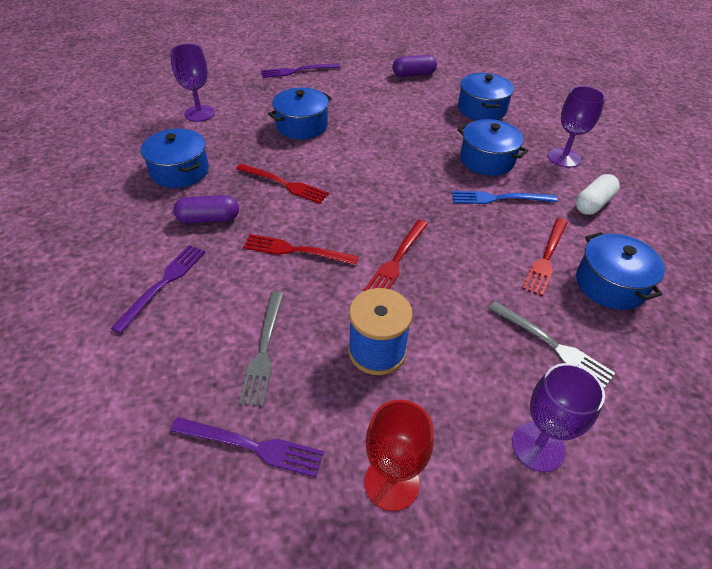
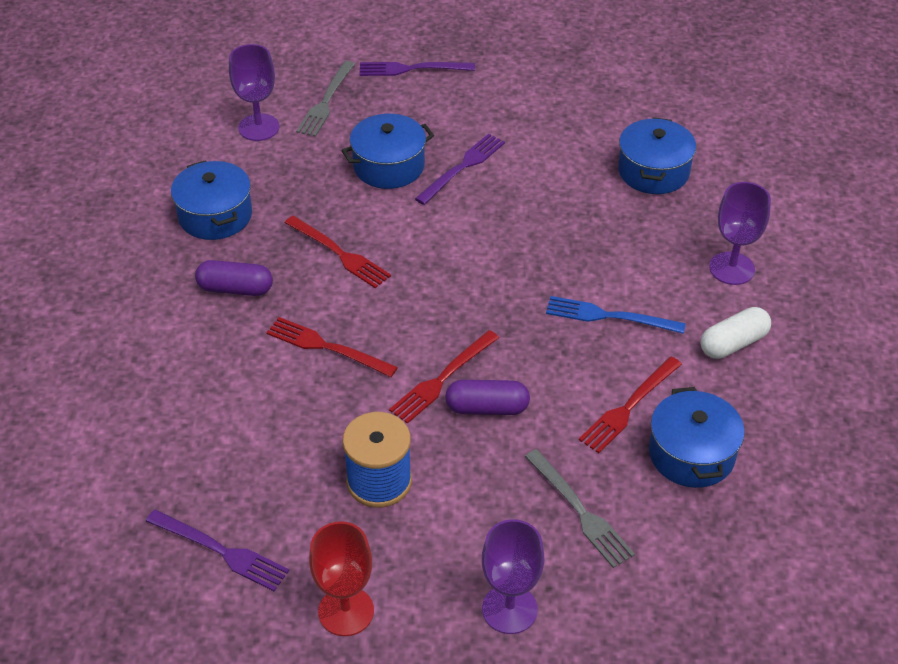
camera: 15 degrees right, 0 degrees up
(163, 284) = (168, 363): purple fork -> purple fork (462, 167)
(263, 350) = (258, 458): grey fork -> grey fork (326, 101)
(413, 74) = (579, 96): purple capsule -> purple capsule (487, 408)
(487, 160) = (620, 256): blue pot -> none

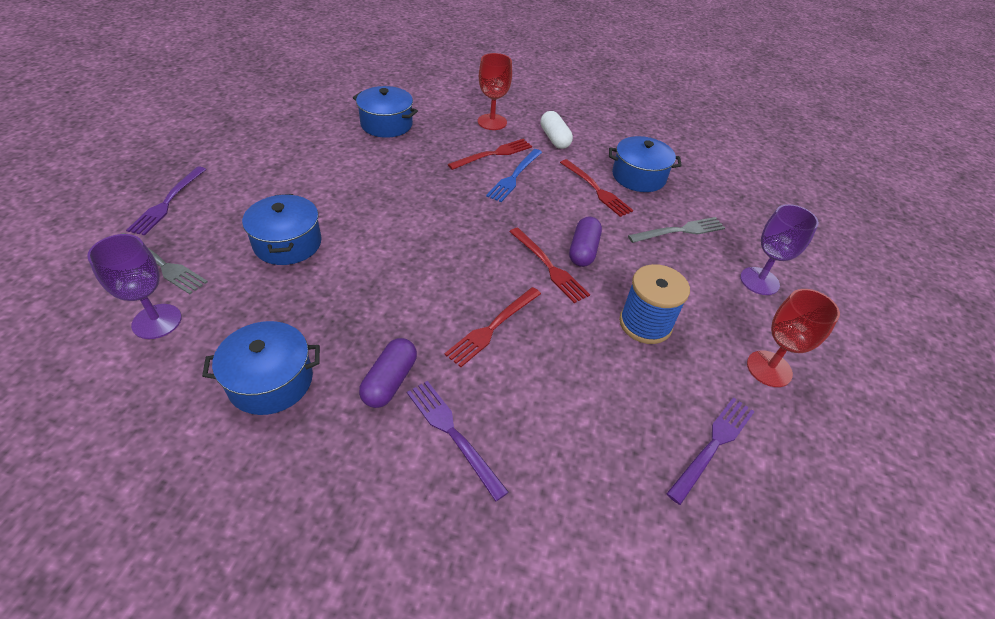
camera: 80 degrees left, 0 degrees up
(339, 254) = (381, 297): red fork -> red fork (493, 154)
(462, 167) = (320, 204): purple fork -> purple fork (453, 433)
(732, 268) = (492, 122): purple goblet -> red goblet

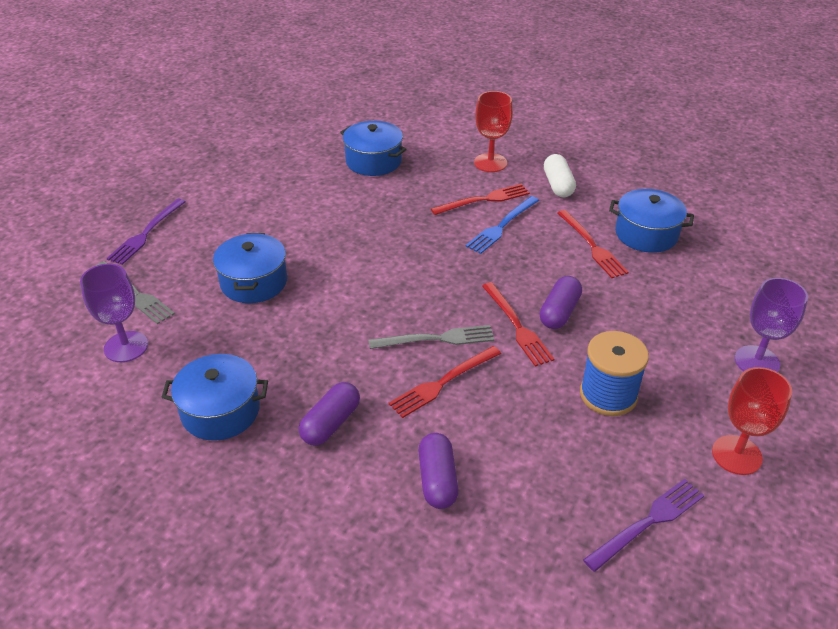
camera: 15 degrees right, 5 degrees down
(453, 433) = (382, 478): purple fork -> none
(508, 428) = (437, 480): none -> purple capsule
(680, 231) = (678, 299): grey fork -> grey fork (436, 339)

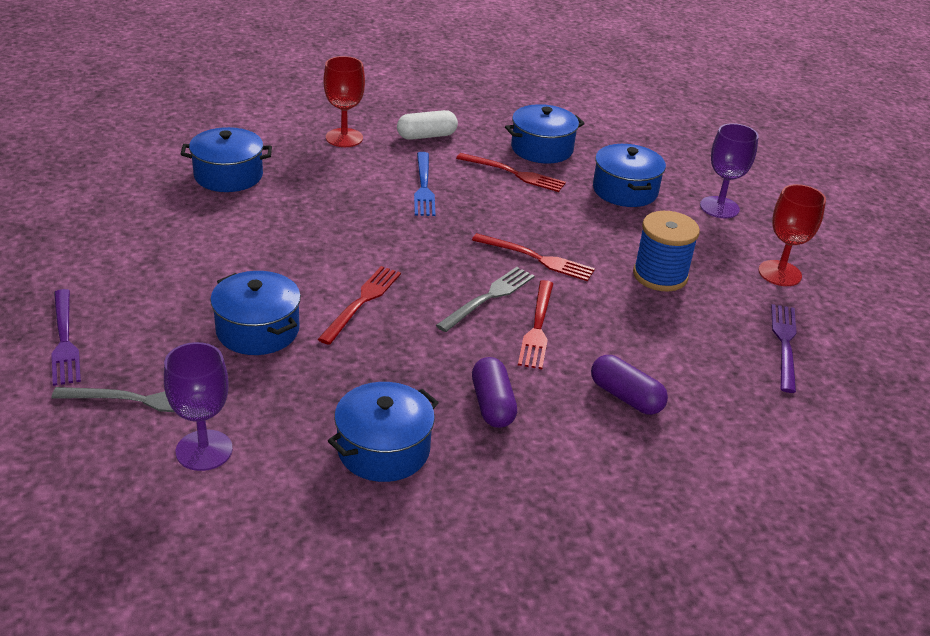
camera: 45 degrees left, 5 degrees down
(484, 200) = (380, 171): red fork -> red fork (362, 302)
(558, 185) = (426, 136): white capsule -> white capsule turned 60 degrees counterclockwise
(559, 312) = (554, 234): purple capsule -> none
(677, 303) = (625, 190): none -> blue pot

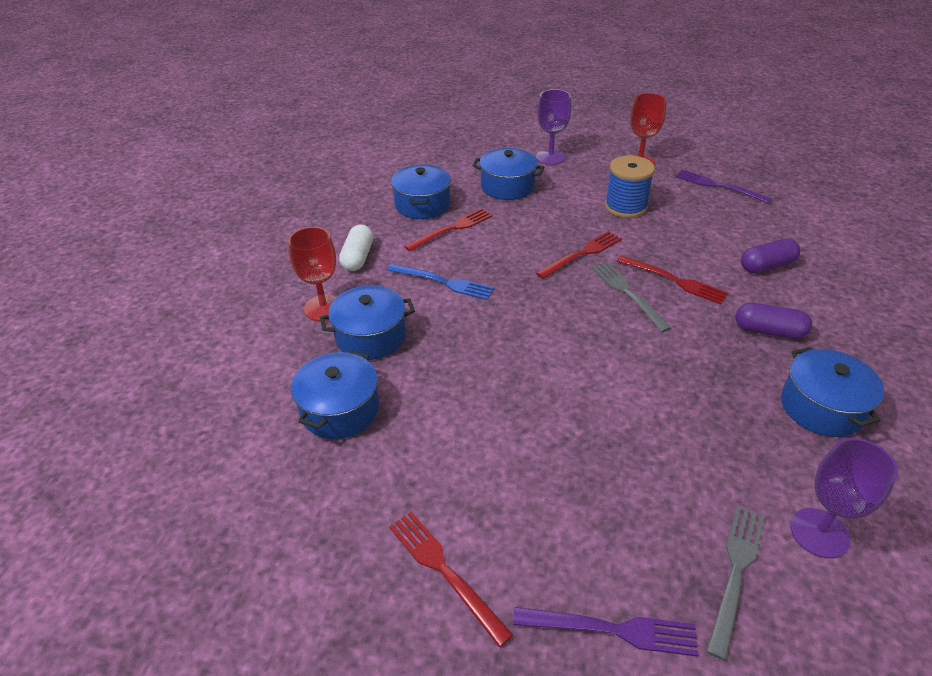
camera: 60 degrees left, 5 degrees up
(257, 330) = (636, 450): blue pot -> blue pot (371, 336)
(362, 302) = (611, 367): red fork -> red fork (444, 571)

